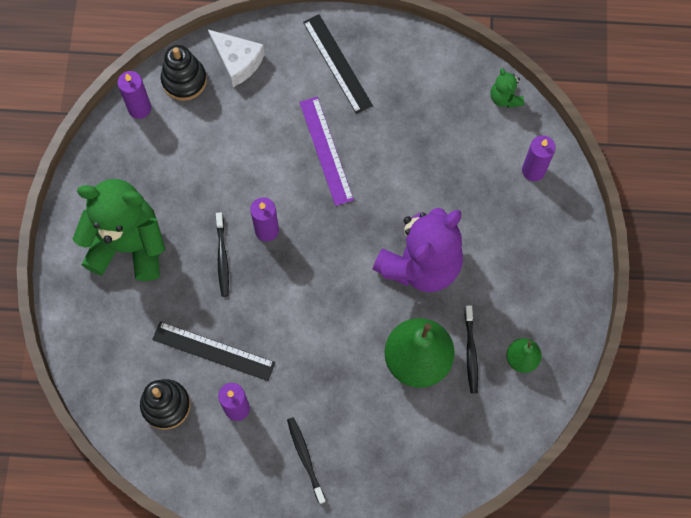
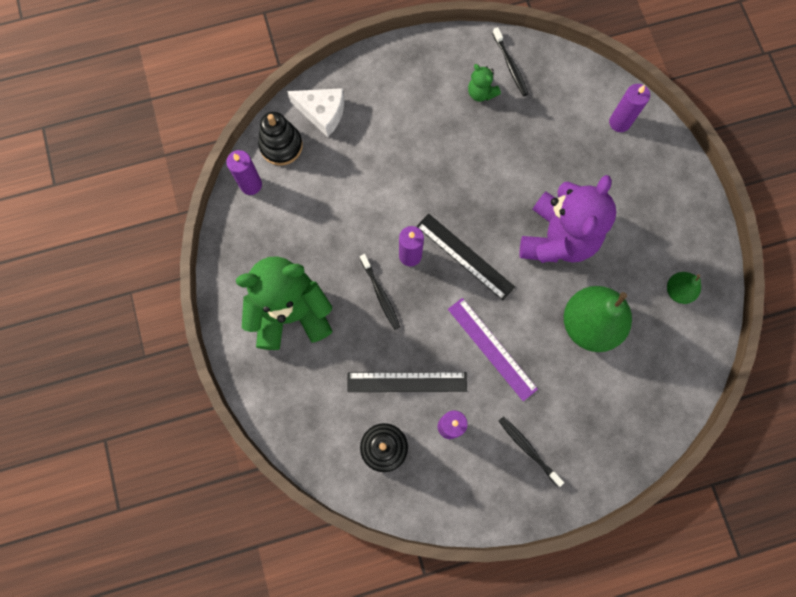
camera: 20 degrees left, 5 degrees up
(326, 150) = (434, 166): purple ruler -> purple ruler (492, 348)
(337, 63) = (412, 85): black ruler -> black ruler (465, 256)
(470, 352) = (632, 301): black toothbrush -> black toothbrush (510, 65)
(505, 98) = (569, 67): green teddy bear -> green teddy bear (481, 93)

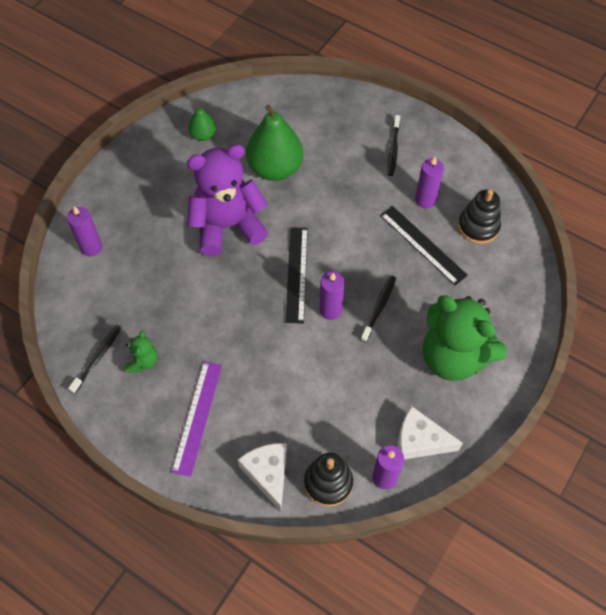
camera: 130 degrees left, 15 degrees down
(253, 230) = (420, 441): none -> white cheese
(492, 348) = (348, 211): purple ruler -> purple ruler (197, 417)

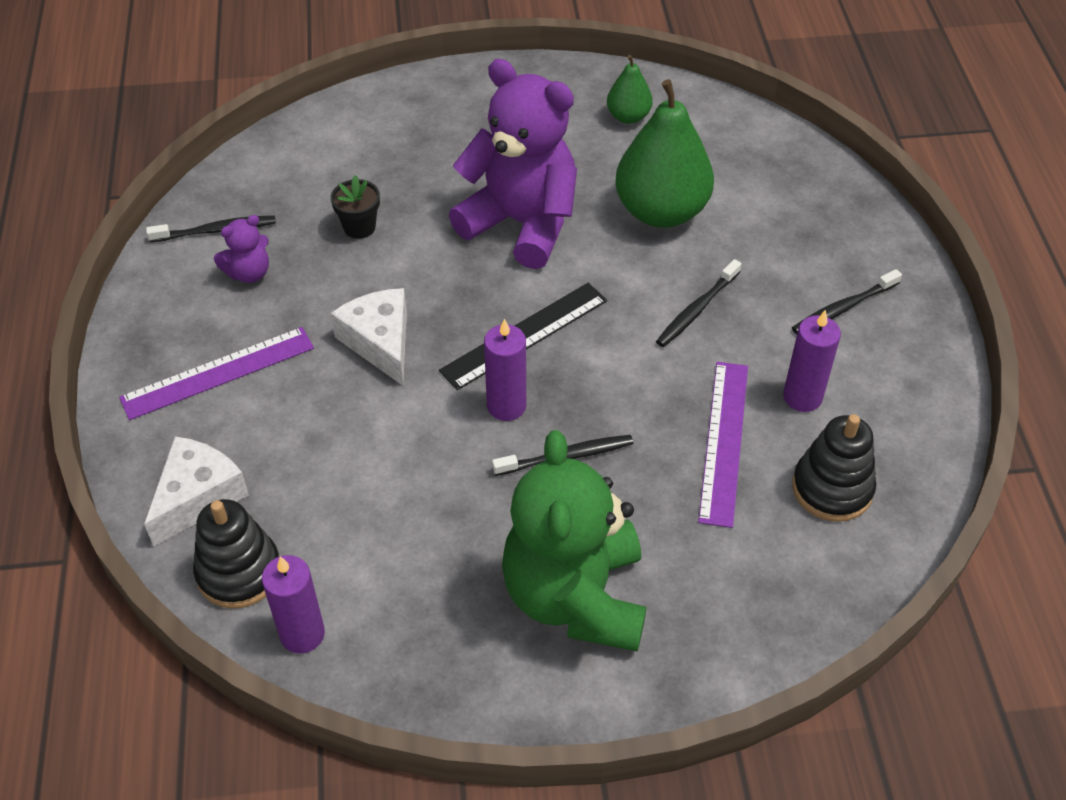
camera: 50 degrees right, 10 degrees down
(91, 247) = (359, 129): purple candle -> none
(143, 361) = (249, 273): green teddy bear -> purple teddy bear
(161, 293) = (359, 227): none -> black flower pot
(344, 200) = (696, 310): none -> black toothbrush
(420, 441) = (397, 641): white cheese -> white cheese (380, 342)
(422, 245) = (723, 441): black ruler -> purple ruler

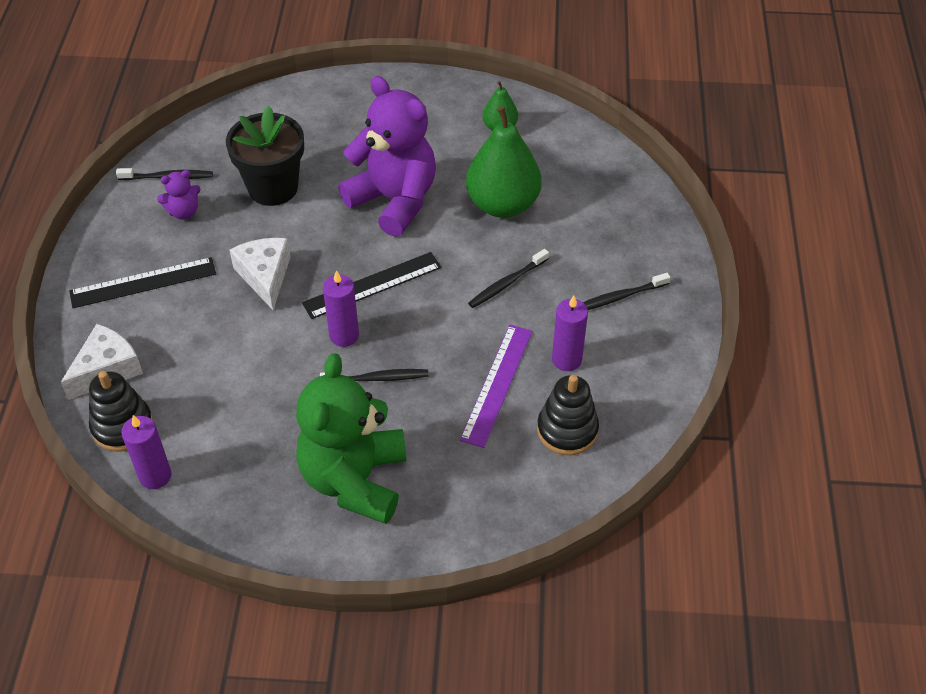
camera: 10 degrees right, 0 degrees up
(218, 372) = (143, 282): purple ruler -> black ruler
(359, 227) = (273, 188): black flower pot -> black flower pot, size x2.05

